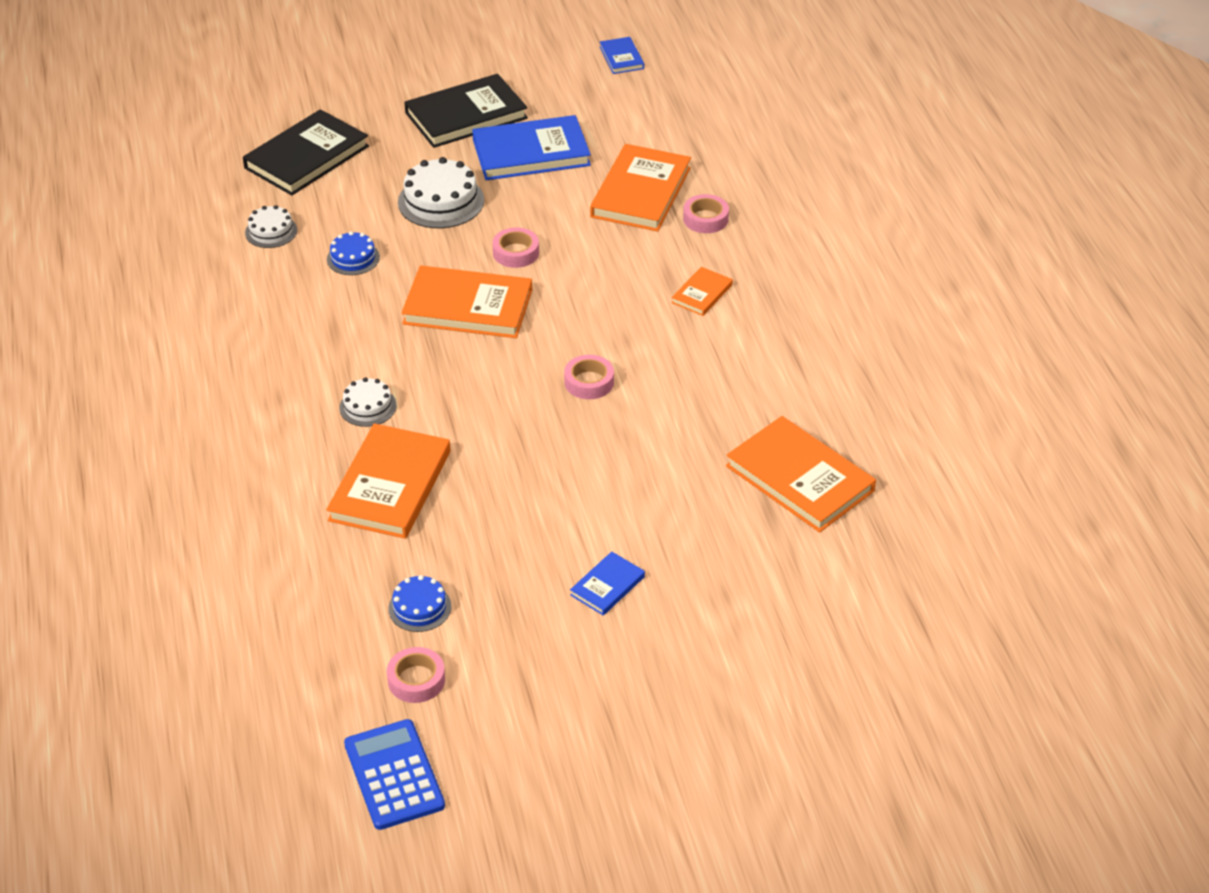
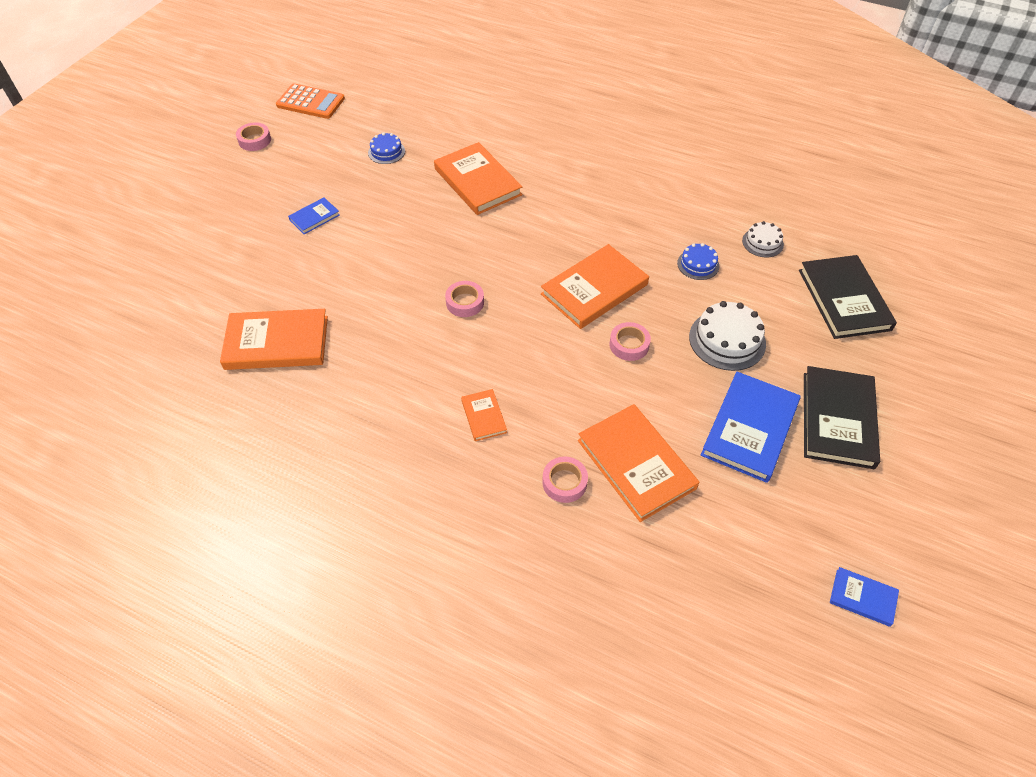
camera: 130 degrees right, 10 degrees up
(368, 406) = (548, 203): white cake -> none
(394, 775) = (310, 102): blue calculator -> orange calculator
(416, 680) = (348, 131): pink tape -> pink tape (254, 140)
(607, 586) = (314, 217): blue book -> blue book turned 60 degrees clockwise

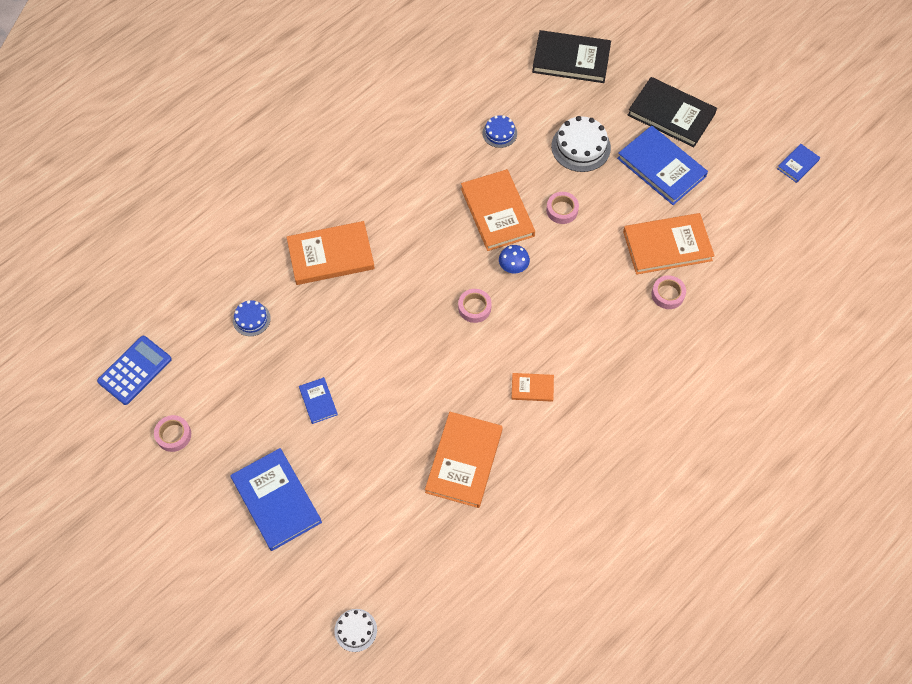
camera: 70 degrees left, 10 degrees up
(203, 219) = (276, 500): none -> blue book
(310, 102) = (135, 370): orange calculator -> blue calculator
(484, 416) = (594, 328): orange book -> orange book (532, 388)
(531, 321) = (513, 267): none -> blue mushroom
(762, 242) = (494, 81): white cake -> white cake (355, 630)

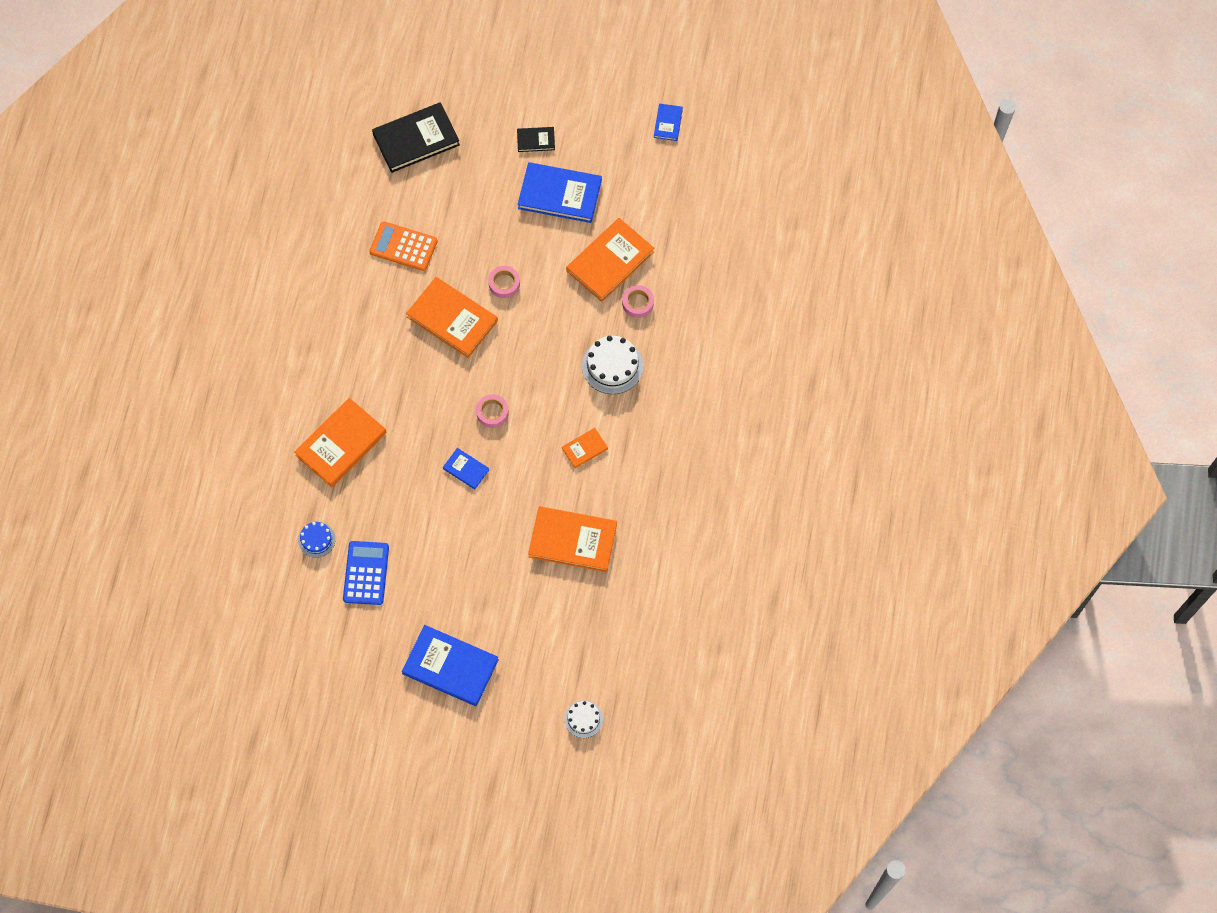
camera: 35 degrees left, 5 degrees up
(135, 370) = (253, 643): blue calculator -> blue calculator (366, 573)
(173, 435) = (328, 672): pink tape -> none
(318, 401) = (423, 569): blue book -> blue book (466, 469)
(464, 461) = (572, 540): orange book -> orange book turned 60 degrees counterclockwise
(499, 133) = (403, 246): blue cake -> orange calculator
(513, 267) = (499, 358): blue mushroom -> none
(581, 147) = (480, 217): white cake -> white cake (612, 366)
(671, 114) = (536, 140): black book -> black book, size x0.50

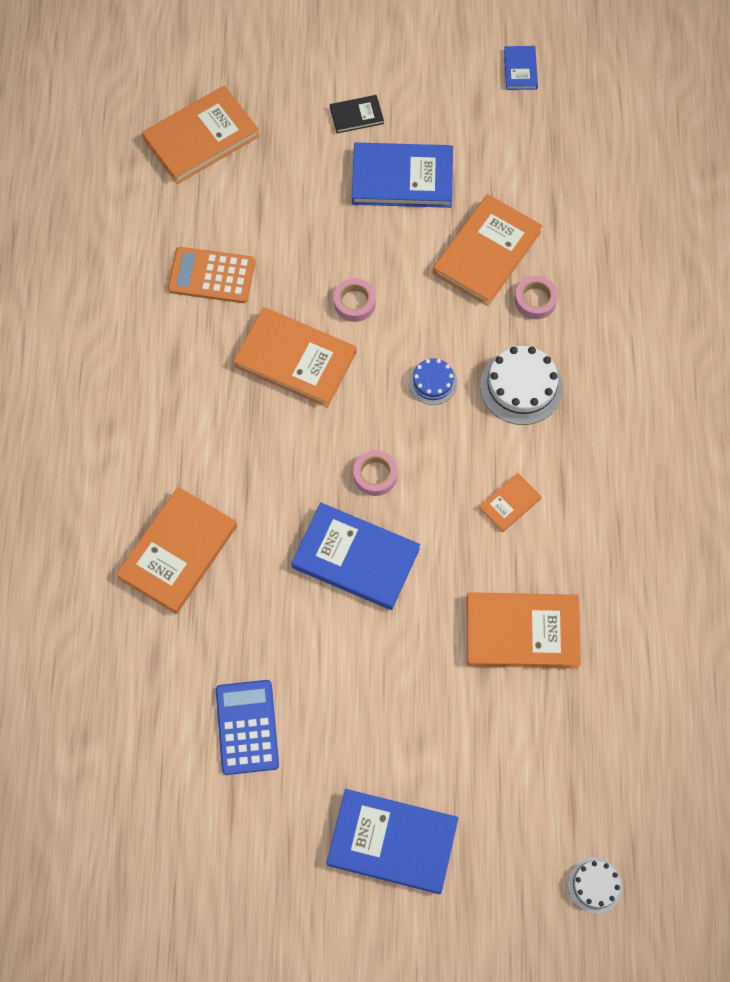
camera: 10 degrees left, 0 degrees up
(316, 539) = (169, 691): blue cake -> blue cake (433, 382)
(416, 139) = (201, 138): black book -> orange book
(466, 469) = (355, 558): blue book -> blue book, size x2.02

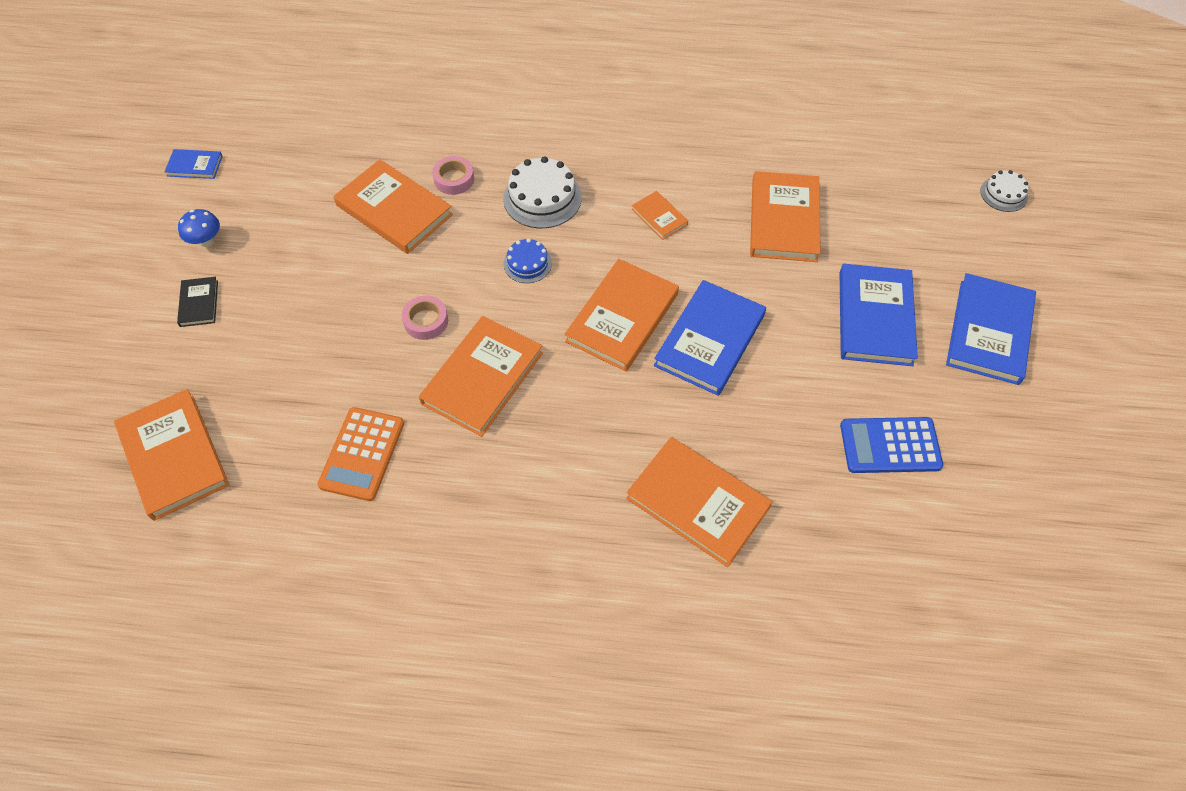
camera: 85 degrees left, 10 degrees down
(375, 475) = (622, 318): pink tape -> orange book
(402, 178) = (289, 270): blue book -> blue book (875, 318)
(428, 103) = (206, 241): none -> blue mushroom

